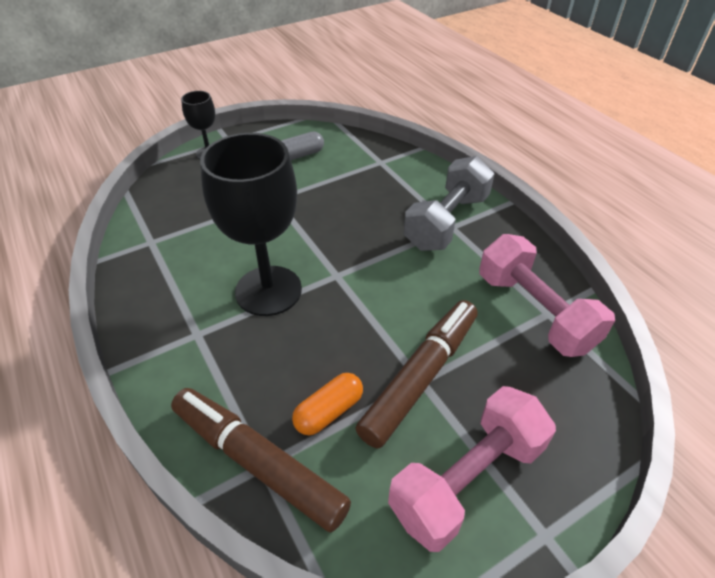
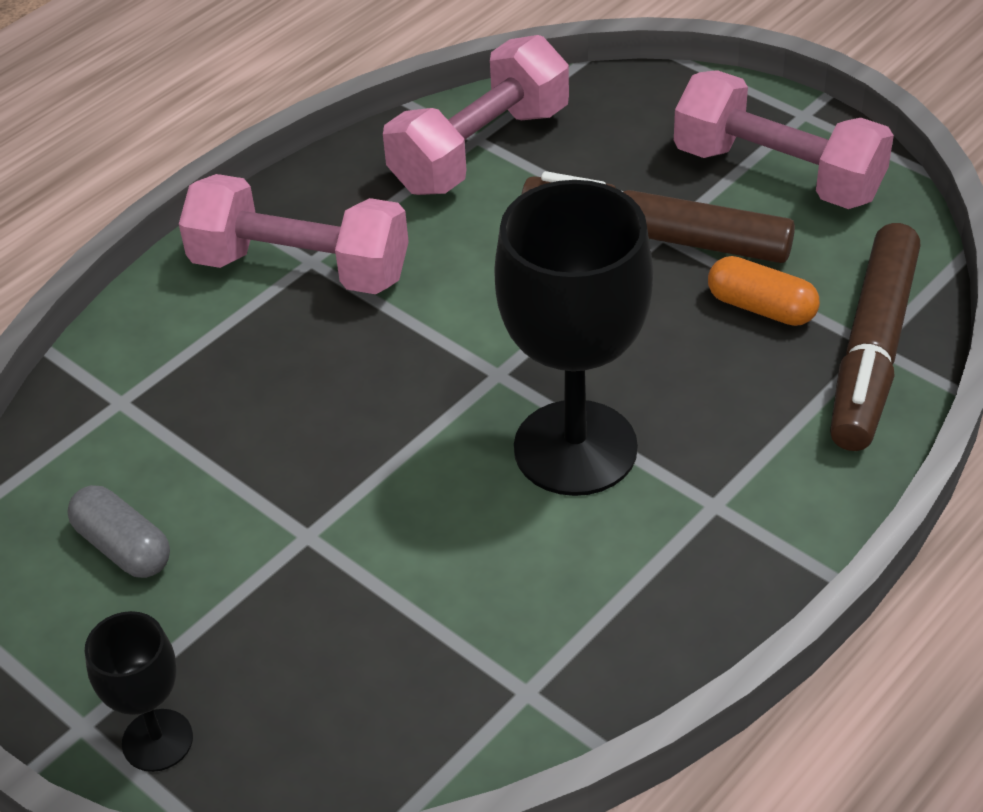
camera: 105 degrees left, 0 degrees up
(446, 222) = (300, 268): grey dumbbell -> pink dumbbell

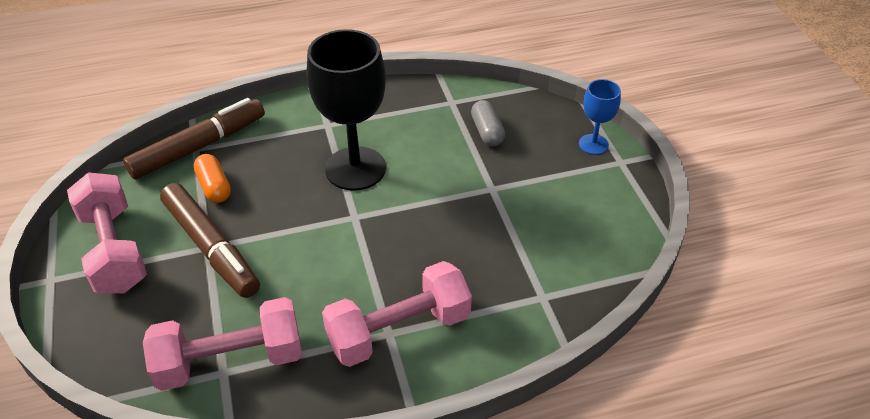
camera: 150 degrees left, 0 degrees up
(123, 547) = (574, 221): grey capsule -> grey capsule (487, 132)
(157, 740) = (593, 144): black goblet -> blue goblet
(300, 268) = (398, 330): pink dumbbell -> pink dumbbell turned 75 degrees counterclockwise

